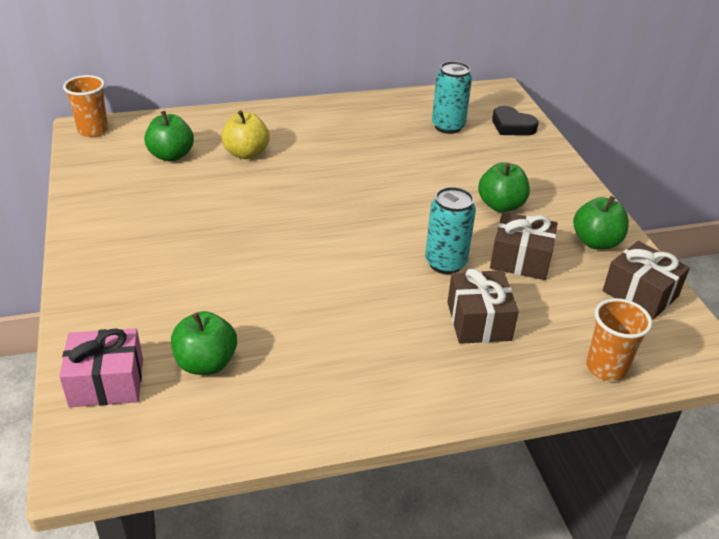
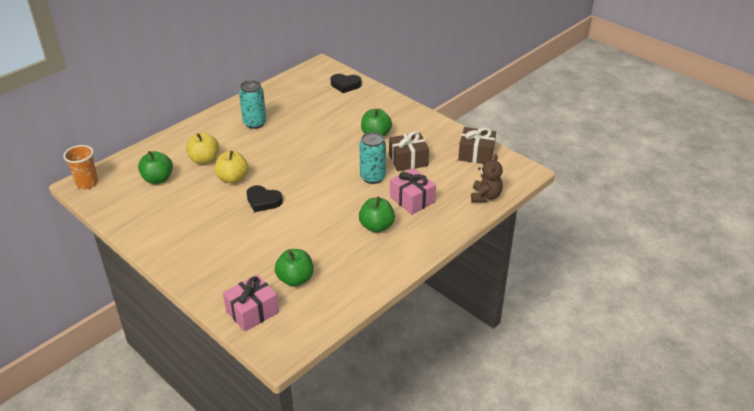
camera: 30 degrees left, 0 degrees up
(257, 189) = (233, 178): none -> yellow apple
(267, 234) = (263, 201): none -> black heart
(448, 126) = (310, 98): turquoise can -> turquoise can (255, 123)
(479, 321) = (412, 199): brown gift -> pink gift
(596, 242) = (437, 136): green apple -> green apple (376, 226)
(606, 368) = (485, 196): orange cup -> brown teddy bear

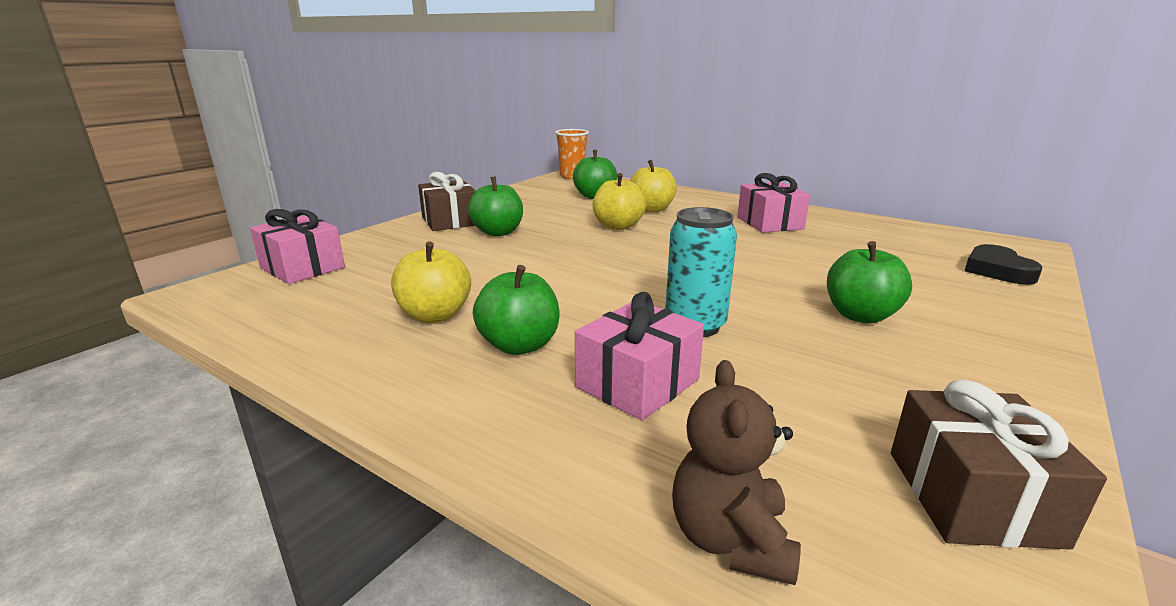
camera: 80 degrees right, 15 degrees down
(255, 123) = (769, 223): turquoise can -> pink gift
(263, 201) = (571, 247): black heart -> none
(295, 279) = (367, 287): green apple -> green apple (498, 232)
(339, 252) = (435, 315): none -> yellow apple
(408, 160) = (802, 364): brown gift -> brown gift (450, 221)
(485, 196) = (730, 540): brown teddy bear -> brown teddy bear turned 90 degrees clockwise

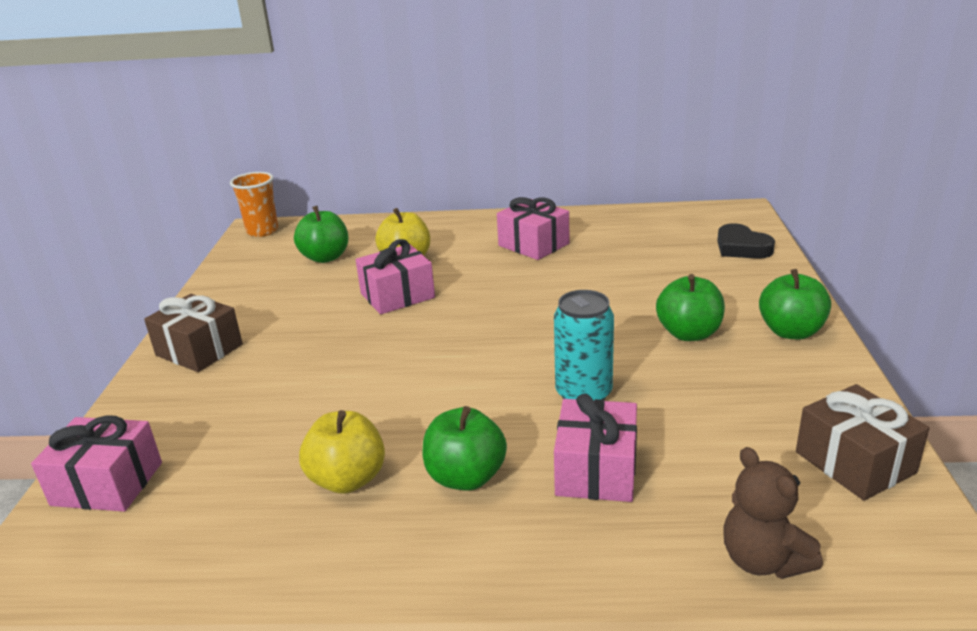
camera: 30 degrees left, 5 degrees up
(498, 232) = (279, 348): green apple -> green apple (791, 332)
(618, 226) = (397, 295): yellow apple -> pink gift

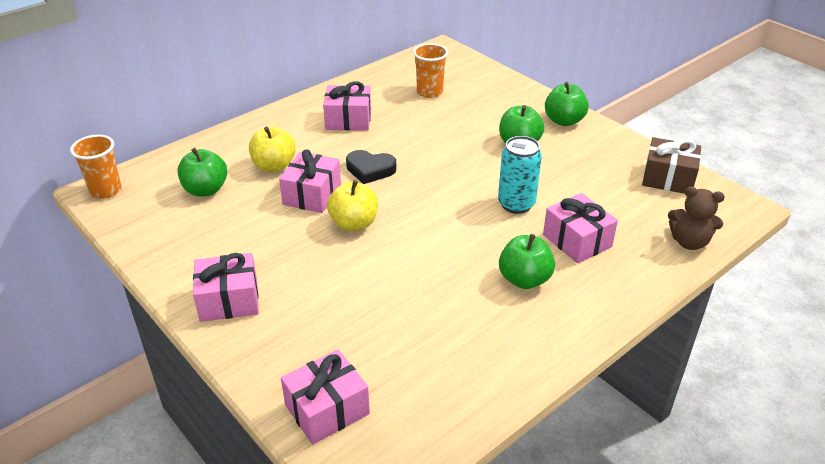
camera: 45 degrees left, 10 degrees up
(199, 350) = (229, 300): brown gift -> pink gift
(347, 479) = (467, 317): yellow apple -> yellow apple (354, 224)
(660, 247) = (429, 92): none -> orange cup
(741, 247) = (475, 75): black heart -> black heart (370, 170)

